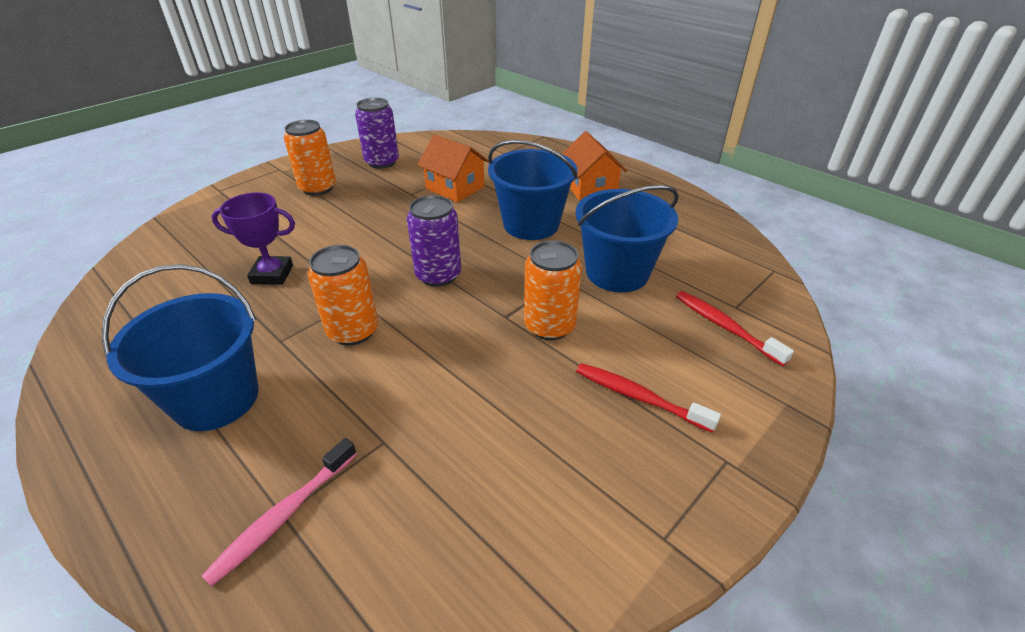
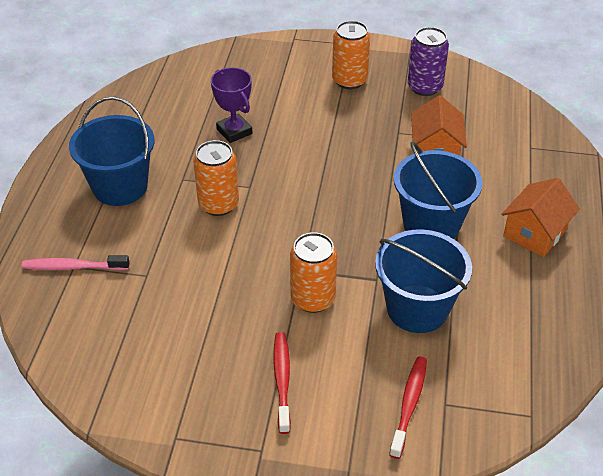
camera: 55 degrees right, 5 degrees up
(438, 275) = (312, 209): purple can -> none

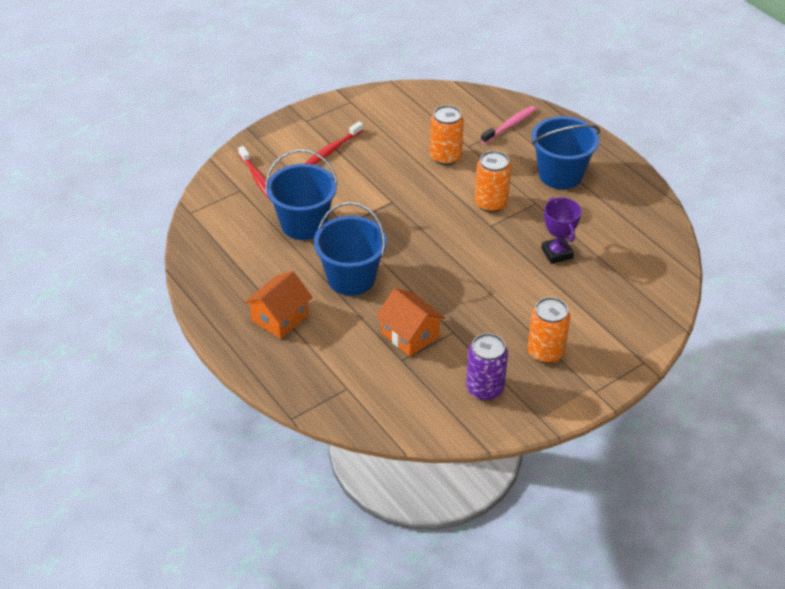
camera: 135 degrees right, 0 degrees up
(234, 131) = (557, 253): purple trophy -> purple trophy turned 60 degrees clockwise
(282, 380) = (332, 149): red toothbrush -> red toothbrush turned 90 degrees clockwise
(312, 299) = (366, 192): orange can -> orange can (445, 157)
(535, 233) = (280, 317): orange house -> orange house turned 45 degrees clockwise

